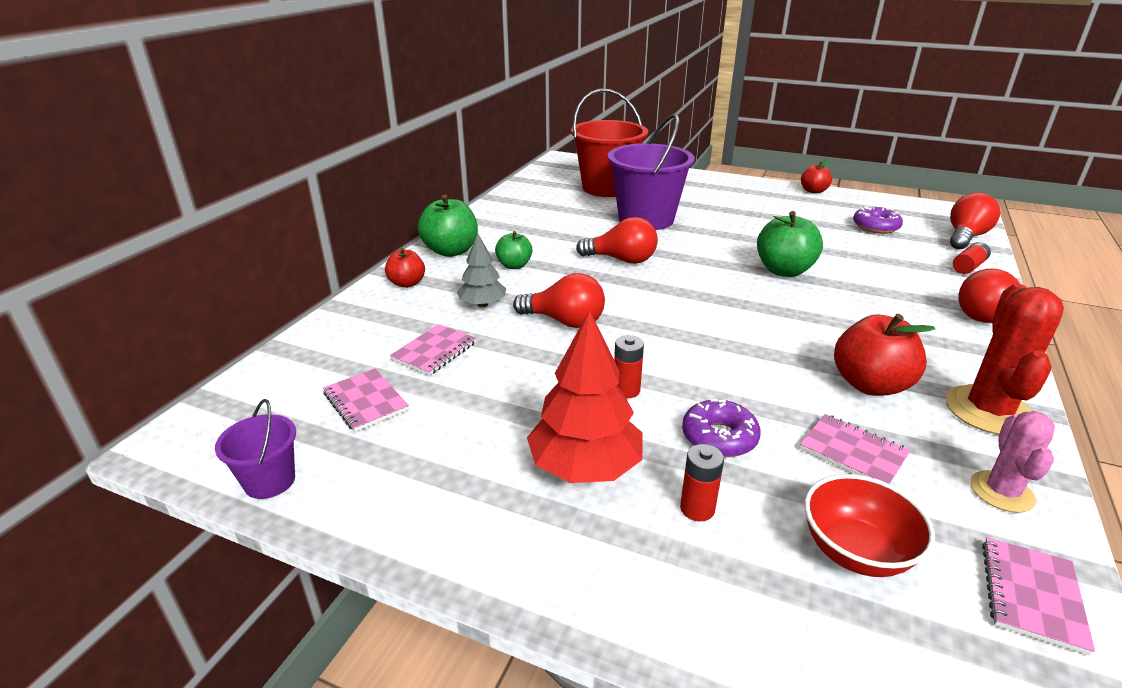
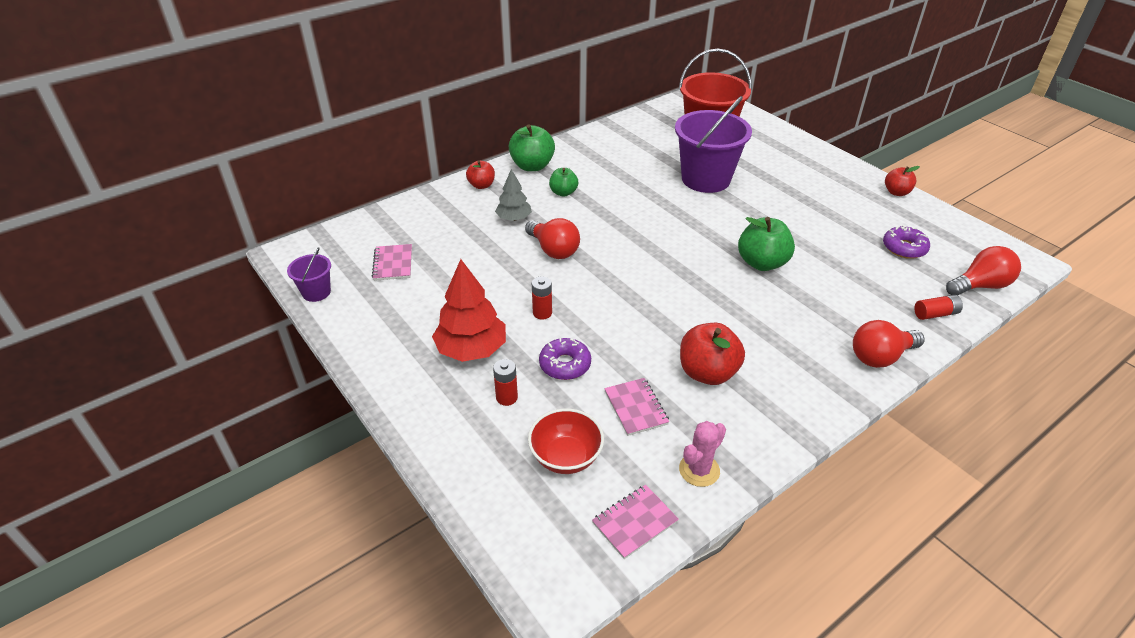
camera: 30 degrees right, 10 degrees up
(434, 352) = (455, 244): pink notebook -> none
(622, 260) = (645, 212): red light bulb -> none
(988, 411) = (768, 423): red cactus -> none

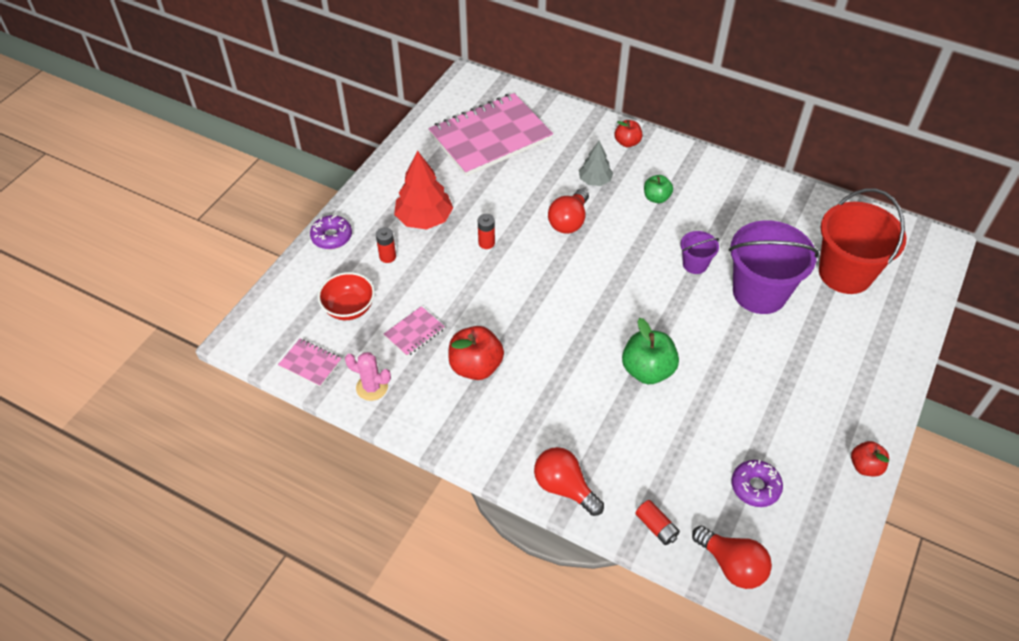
camera: 65 degrees right, 10 degrees up
(316, 292) = (435, 114): purple bucket -> purple bucket (695, 264)
(393, 264) = (490, 137): pink notebook -> pink notebook, size x2.39
(532, 166) = (682, 162): green apple -> none
(565, 364) = (437, 276): purple donut -> purple donut (332, 237)

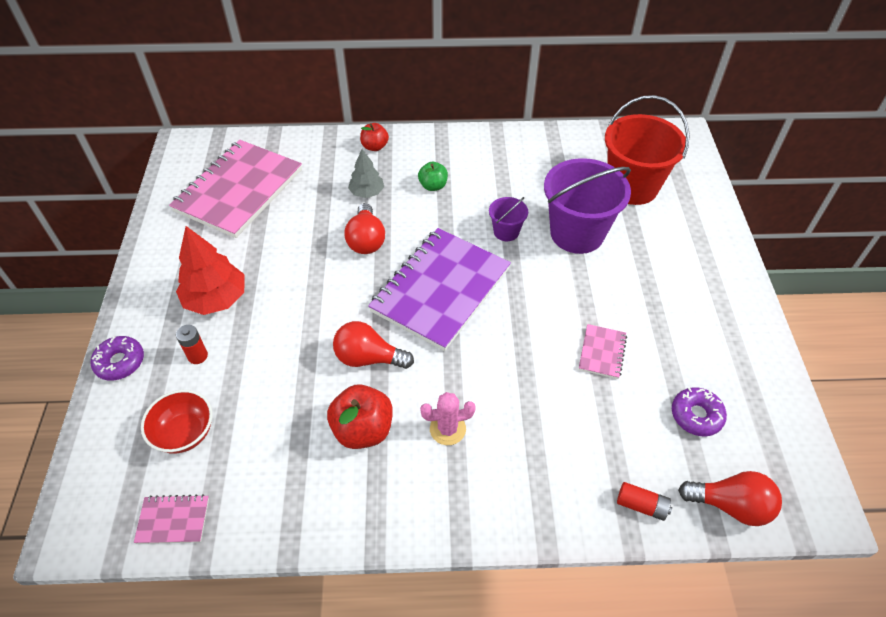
camera: 30 degrees left, 0 degrees up
(372, 387) = (262, 511): pink cactus -> pink cactus (447, 429)
(414, 333) = (275, 425): pink notebook -> pink notebook (602, 352)
(486, 243) = (297, 296): red battery -> none
(564, 487) = (531, 513): red light bulb -> red light bulb (368, 358)
(604, 288) = (440, 290): none -> purple notebook
(647, 370) = (530, 351): green apple -> none
(865, 466) = (766, 348): red apple -> none

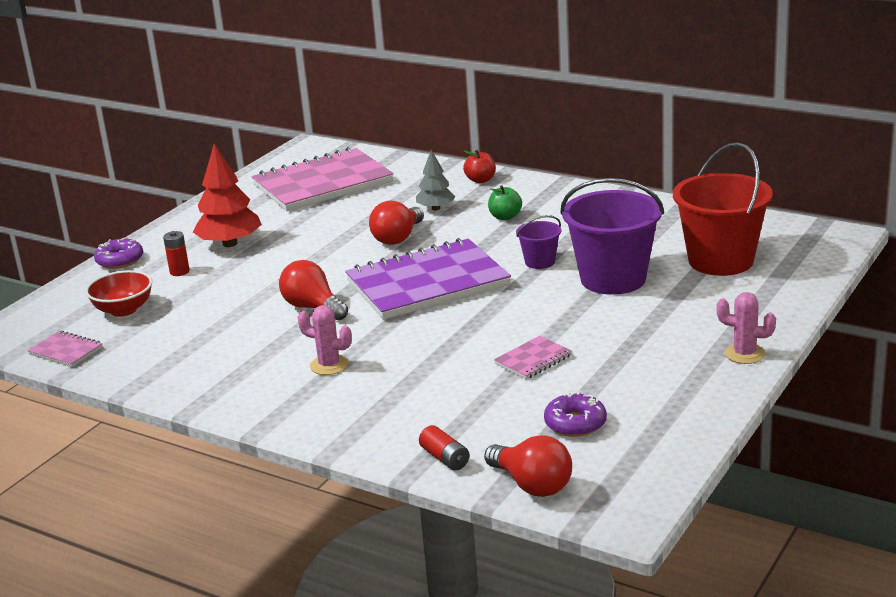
camera: 35 degrees right, 25 degrees down
(363, 430) = (259, 346): red apple -> none
(736, 285) = (744, 354): none -> pink cactus

